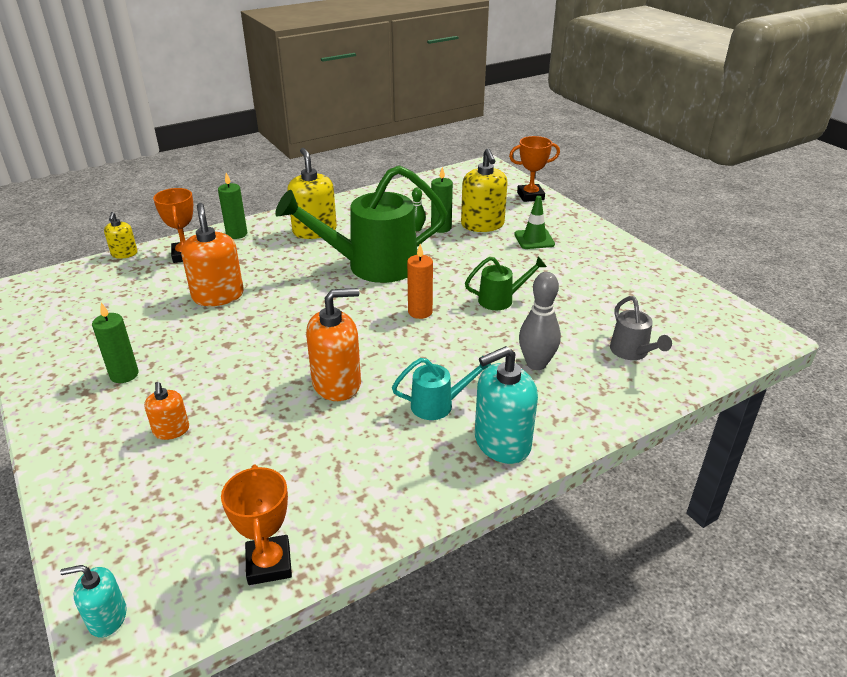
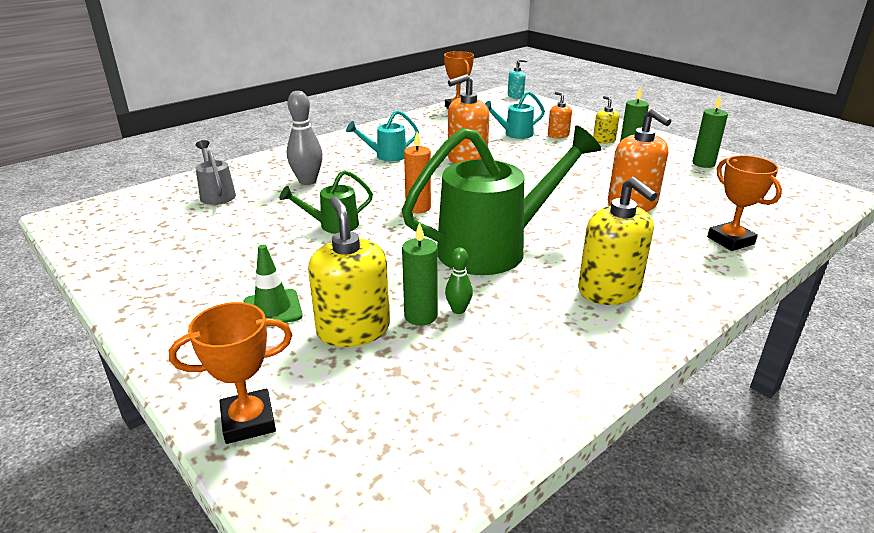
camera: 170 degrees right, 5 degrees down
(124, 254) = (803, 235): yellow soap dispenser -> yellow soap dispenser (604, 140)
(232, 442) = (514, 134): none -> turquoise watering can
(236, 234) = (711, 274): green candle -> green candle (703, 164)
(502, 442) = (341, 145): turquoise soap dispenser -> none

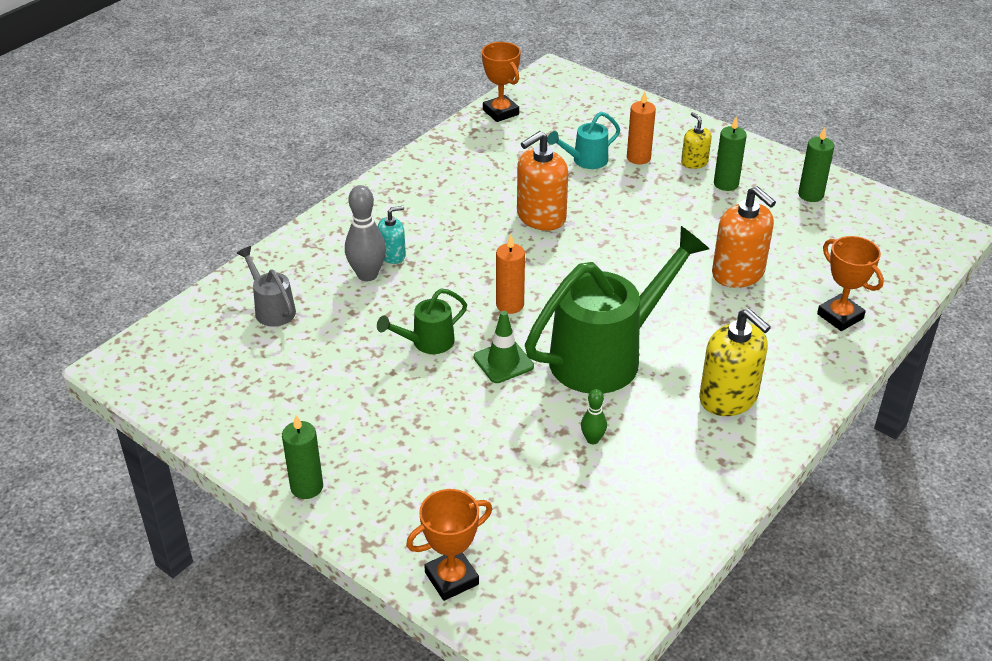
camera: 10 degrees left, 10 degrees up
(272, 309) = (416, 461): green traffic cone -> green traffic cone (503, 362)
(353, 330) = (502, 475): yellow soap dispenser -> none
(386, 156) = (443, 219): turquoise watering can -> none
(421, 316) = (559, 451): green candle -> green candle (307, 487)
(515, 96) = (569, 78): turquoise soap dispenser -> turquoise soap dispenser (392, 255)
(558, 135) = (638, 158): orange soap dispenser -> orange candle

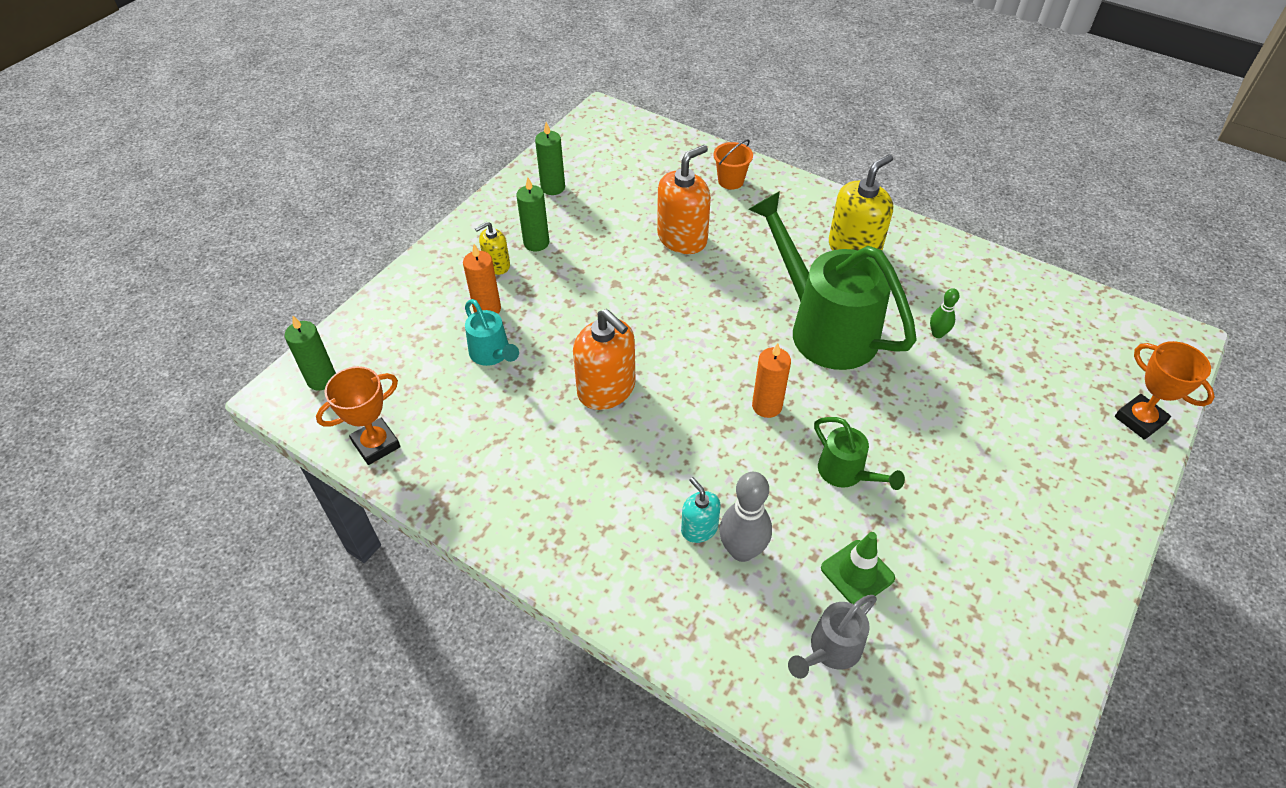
camera: 95 degrees left, 10 degrees up
(307, 487) = (1093, 553): green candle -> green candle (321, 379)
(503, 362) = (856, 405): green traffic cone -> green traffic cone (857, 573)
(840, 316) = (730, 181): orange trophy -> orange bucket

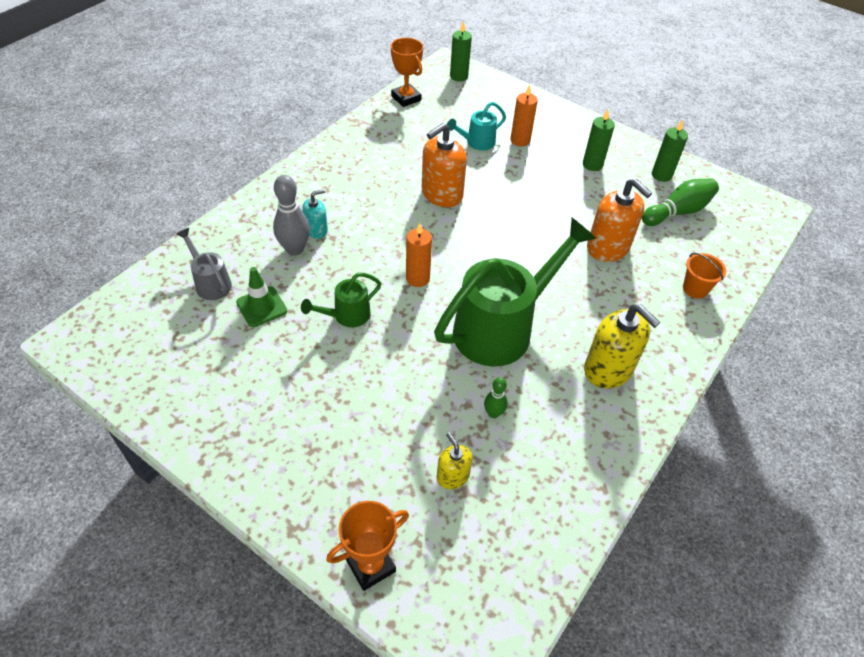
camera: 90 degrees right, 0 degrees up
(497, 265) = (565, 145): yellow soap dispenser -> yellow soap dispenser (452, 476)
(615, 181) = (677, 212): none -> green bowling pin

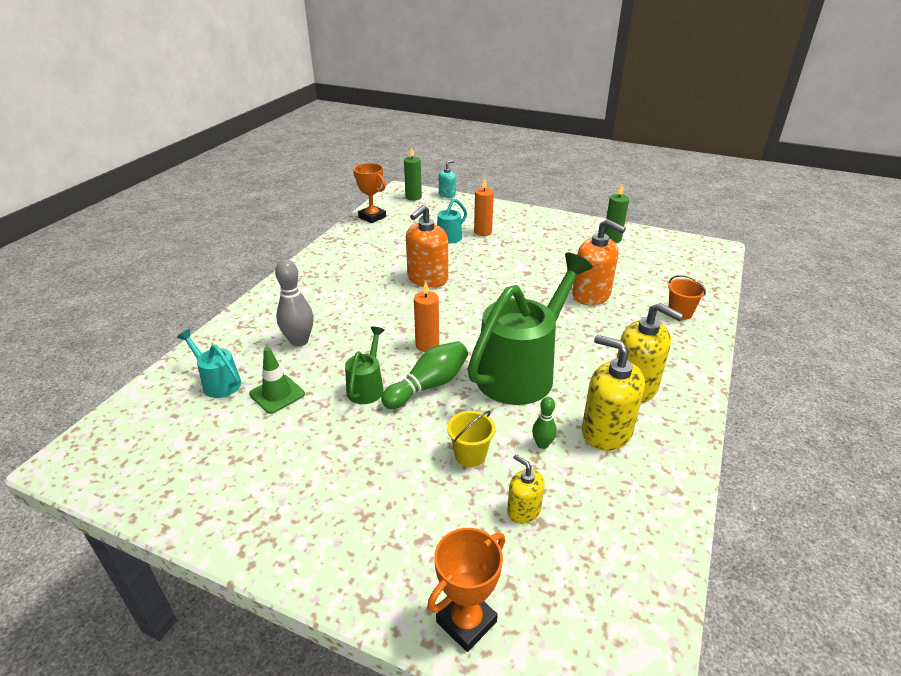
camera: 10 degrees left, 15 degrees down
(211, 283) = (218, 382): grey watering can -> turquoise watering can
(316, 230) = (317, 323): turquoise soap dispenser -> turquoise soap dispenser (447, 195)
(347, 316) = (367, 387): green watering can -> green watering can turned 150 degrees clockwise
(422, 410) = (470, 455): none -> yellow bucket
(560, 413) = (606, 431): none -> yellow soap dispenser
(592, 165) = (551, 240): green candle -> none
(677, 212) = (637, 261): green bowling pin -> green bowling pin (428, 386)

